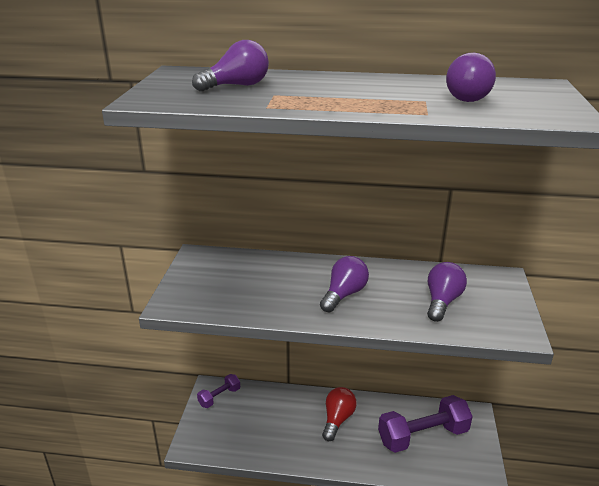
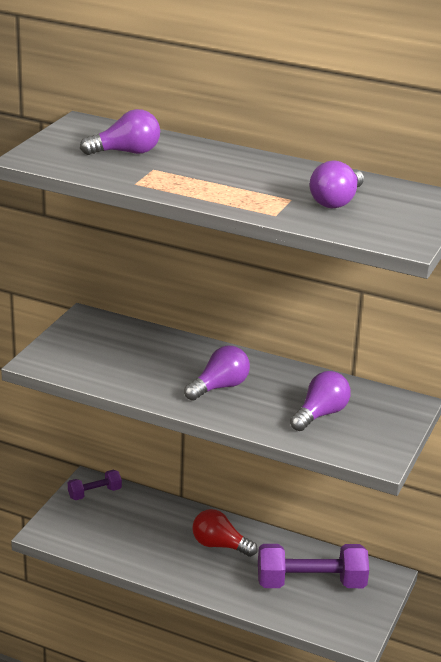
camera: 15 degrees right, 0 degrees up
(337, 419) = (219, 545): red light bulb -> red light bulb turned 105 degrees counterclockwise

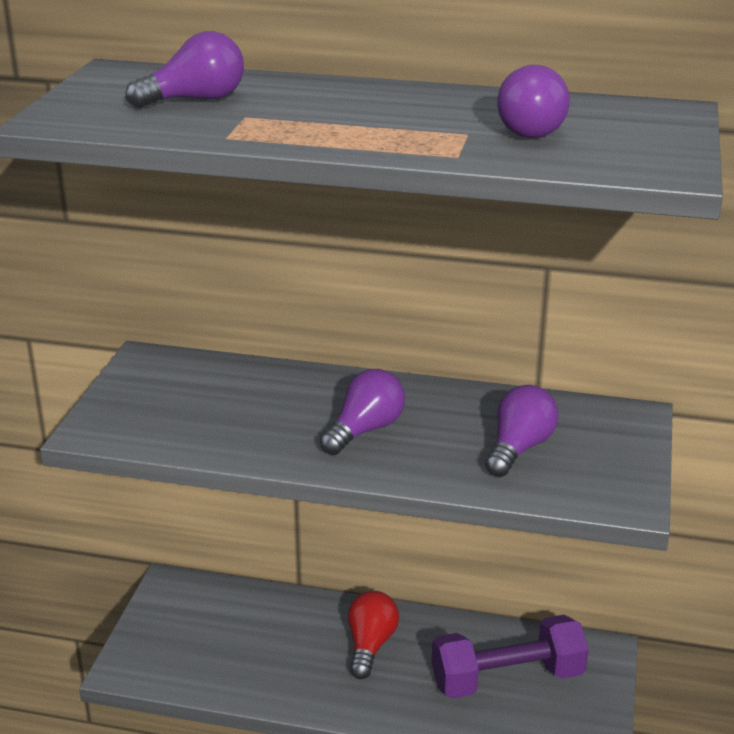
camera: 10 degrees left, 0 degrees up
(94, 493) = (181, 599): purple dumbbell -> none
(219, 545) = (370, 645): red light bulb -> red light bulb turned 90 degrees clockwise

